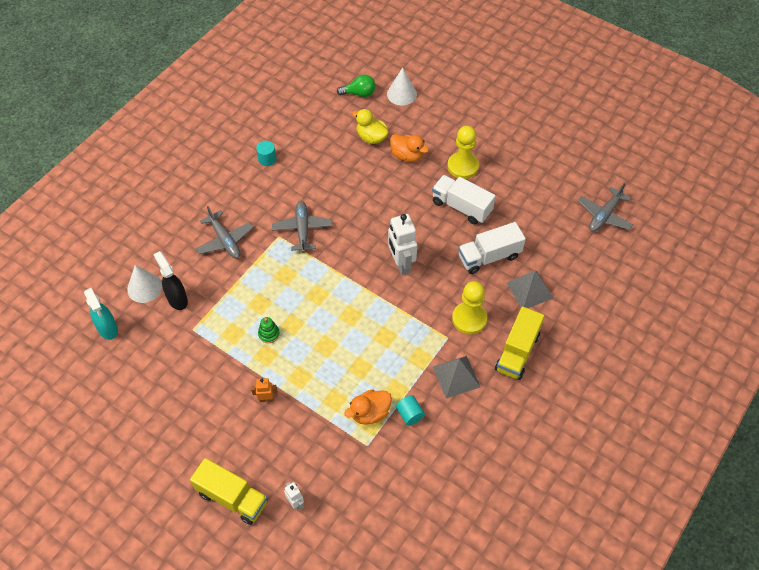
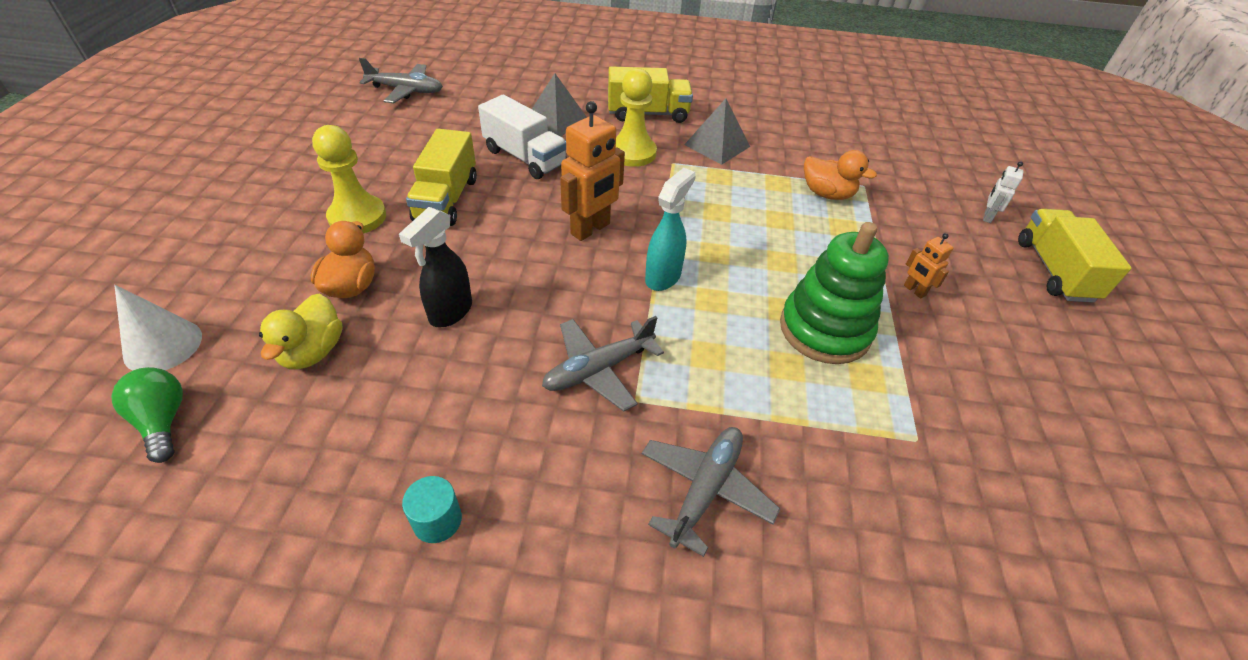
camera: 120 degrees left, 10 degrees down
(108, 329) = (1068, 602): turquoise spray bottle -> turquoise spray bottle (663, 277)
(144, 288) = (927, 588): white cone -> none
(177, 299) = (892, 502): black spray bottle -> black spray bottle (450, 312)
(269, 334) = (824, 329): green stacking toy -> green stacking toy, size x2.40
(401, 264) = (591, 229): white robot -> orange robot
(410, 414) = (795, 165): turquoise cylinder -> none
(461, 207) = (446, 199): white truck -> yellow truck

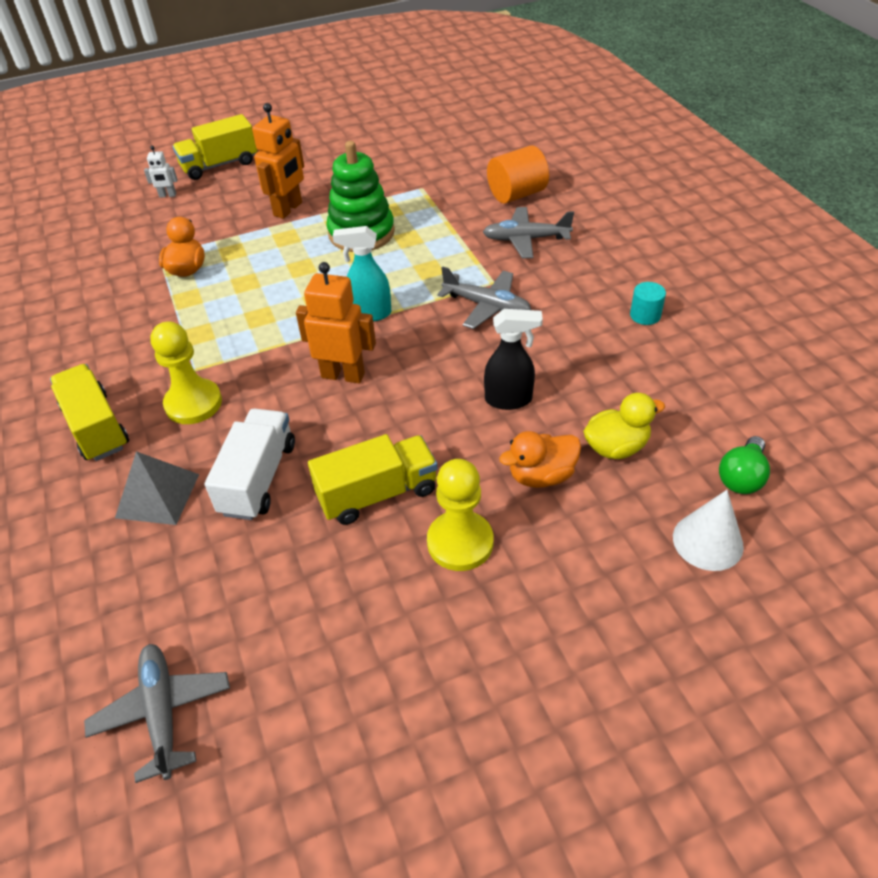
camera: 115 degrees left, 0 degrees up
(717, 145) = (140, 353): grey pyramid -> none
(841, 556) = (517, 194): none -> orange cylinder
(914, 290) = (288, 209): orange robot -> orange robot, size x1.98

